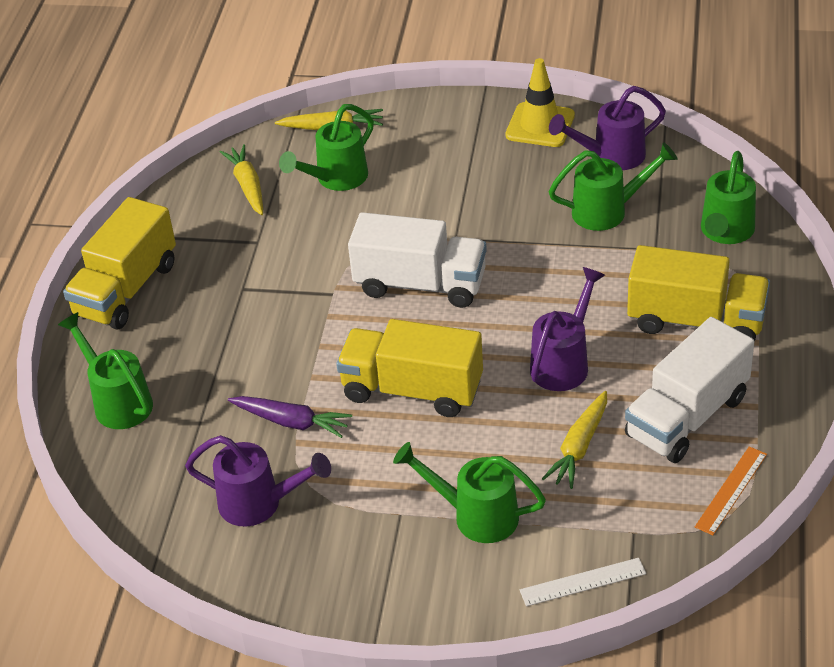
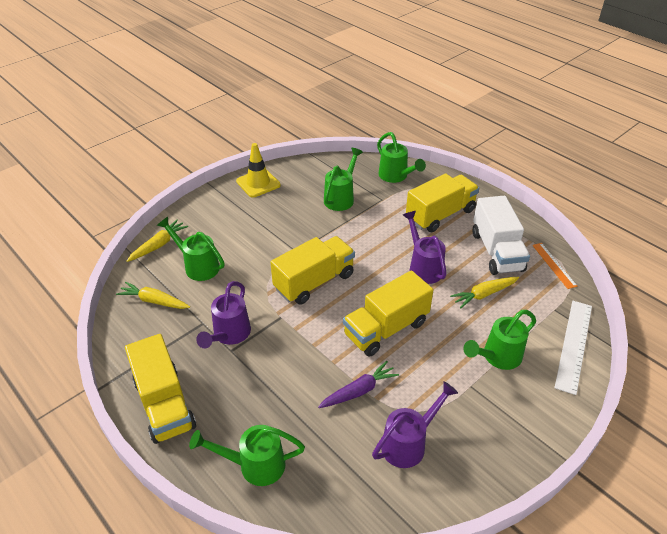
camera: 55 degrees left, 0 degrees up
(336, 179) = (198, 266): green watering can -> green watering can turned 135 degrees clockwise
(420, 284) = (314, 282): white truck -> yellow truck
(579, 447) = (484, 294): yellow carrot -> yellow carrot turned 90 degrees clockwise
(583, 582) = (574, 345): white ruler -> white ruler, size x1.63
(611, 156) = (307, 177): purple watering can -> purple watering can (229, 335)

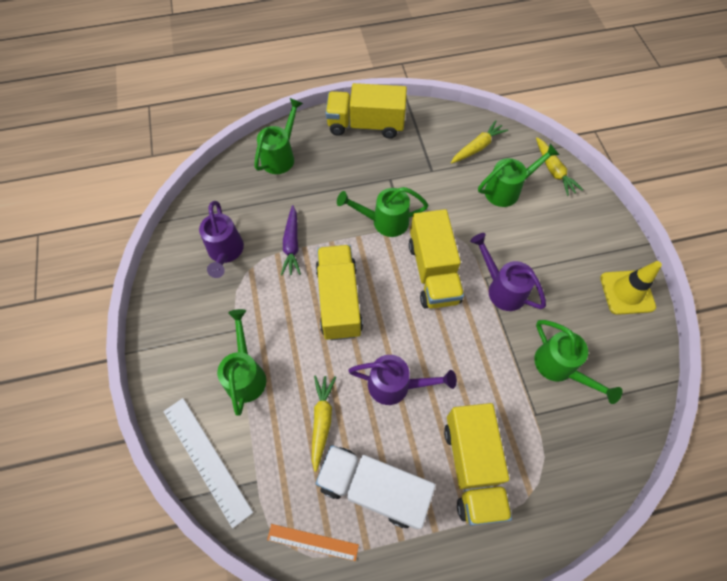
camera: 120 degrees right, 20 degrees up
(229, 335) = (407, 183): purple watering can -> purple watering can (502, 288)
(396, 176) = (579, 463): green watering can -> green watering can (384, 221)

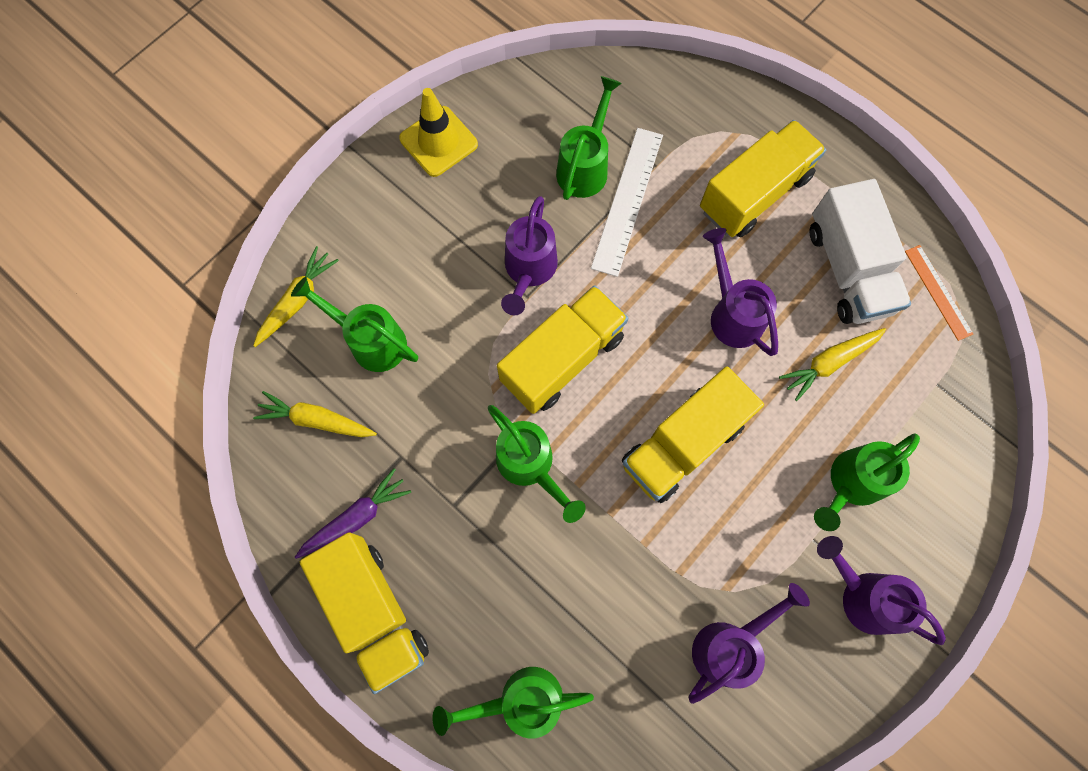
camera: 125 degrees left, 10 degrees up
(188, 333) = (863, 596): none -> purple watering can
(206, 460) = (963, 451): white ruler -> white ruler (627, 200)
(292, 245) = (652, 562): purple carrot -> purple carrot (356, 517)

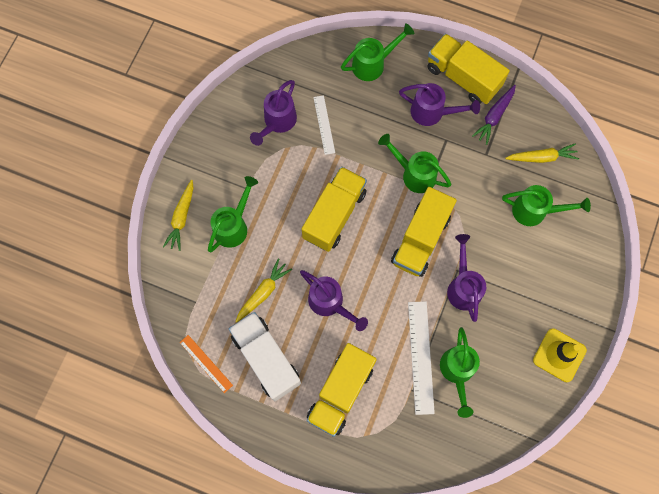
camera: 160 degrees right, 0 degrees up
(297, 300) = (589, 219): yellow carrot -> yellow carrot (182, 218)
(649, 610) = (324, 125): none -> white ruler
(863, 596) = (214, 169): purple watering can -> purple watering can (432, 112)

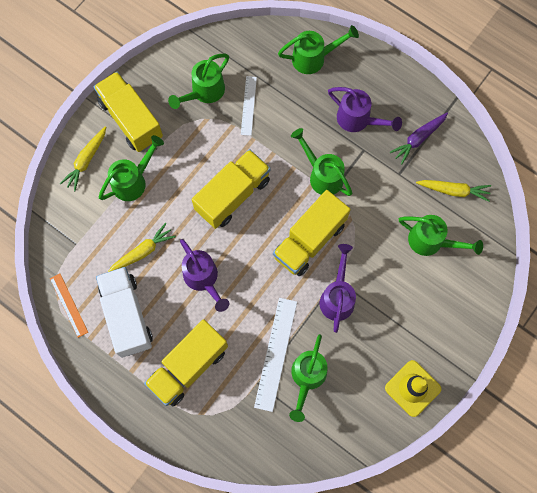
camera: 15 degrees right, 0 degrees up
(277, 122) = (204, 92): purple watering can -> green watering can
(463, 77) = (398, 93): yellow truck -> yellow truck (131, 119)

